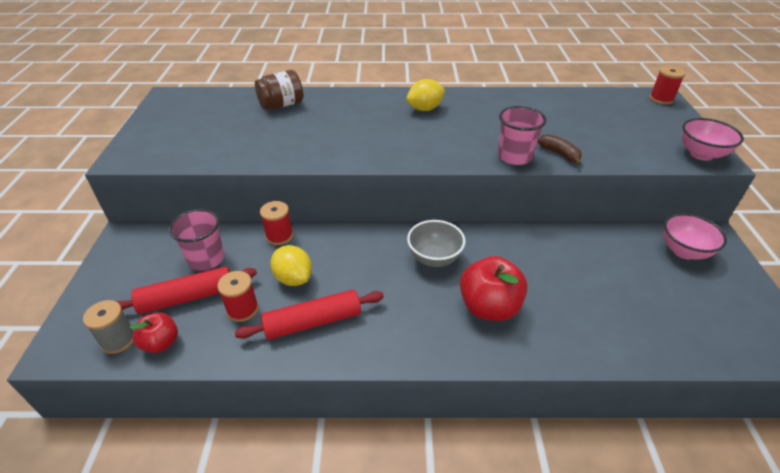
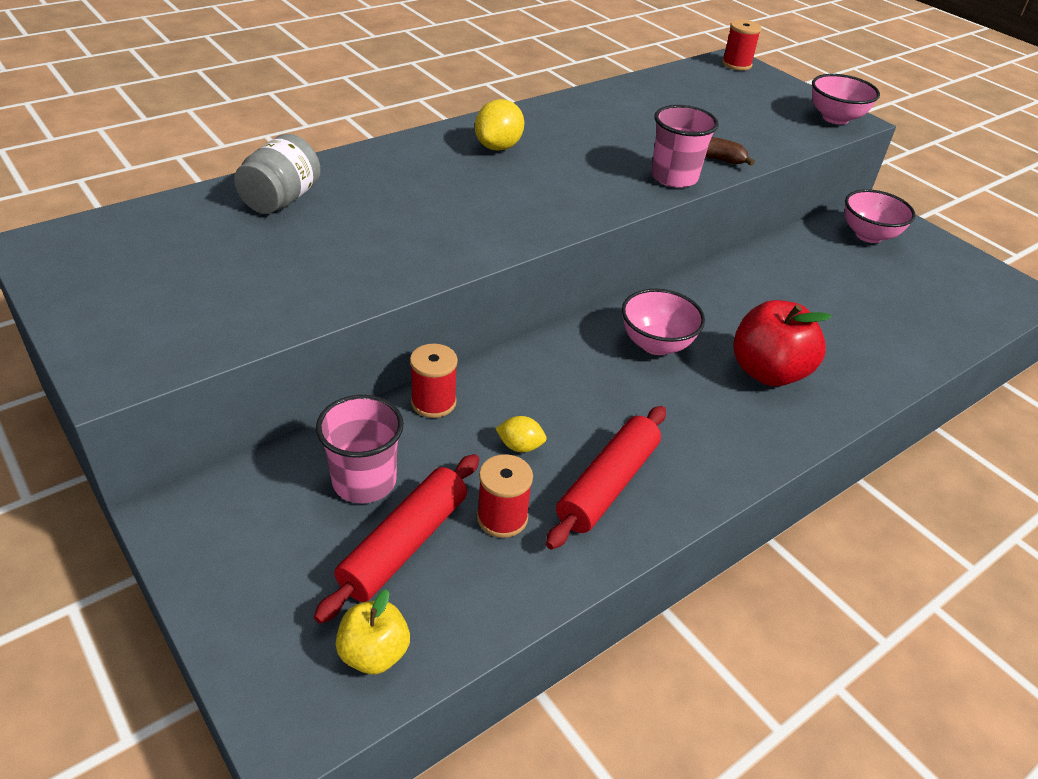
camera: 40 degrees left, 0 degrees up
(118, 340) = (374, 653): grey spool -> yellow apple
(161, 343) = (444, 619): red apple -> none
(281, 105) = (281, 200): brown jar -> grey jar
(293, 278) = (520, 446): yellow lemon -> yellow lemon, size x0.59
(434, 258) = (656, 344): grey bowl -> pink bowl

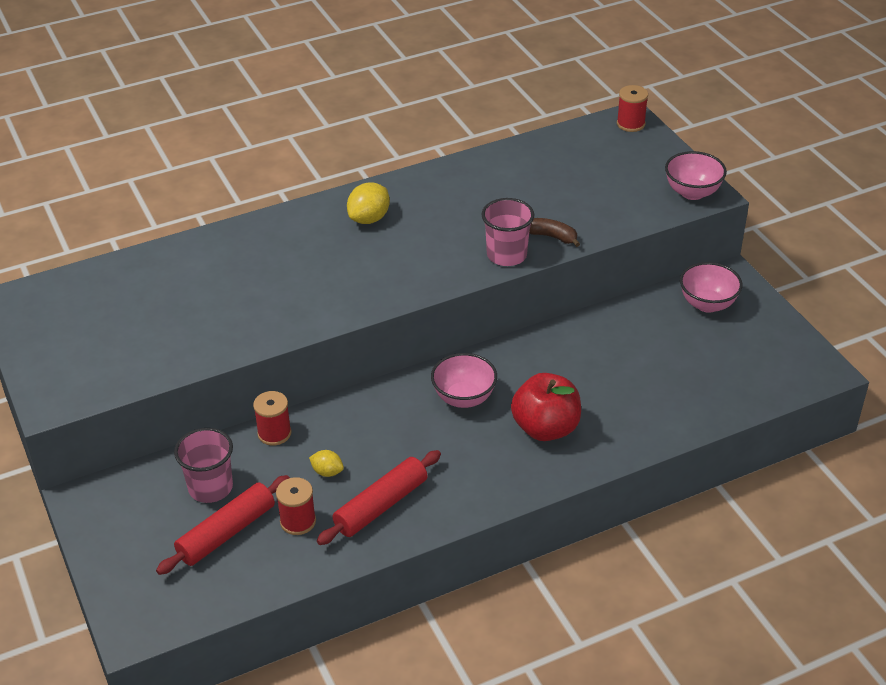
camera: 15 degrees right, 0 degrees up
(281, 200) = (184, 267): grey jar -> none
(374, 653) = (191, 597): yellow apple -> none

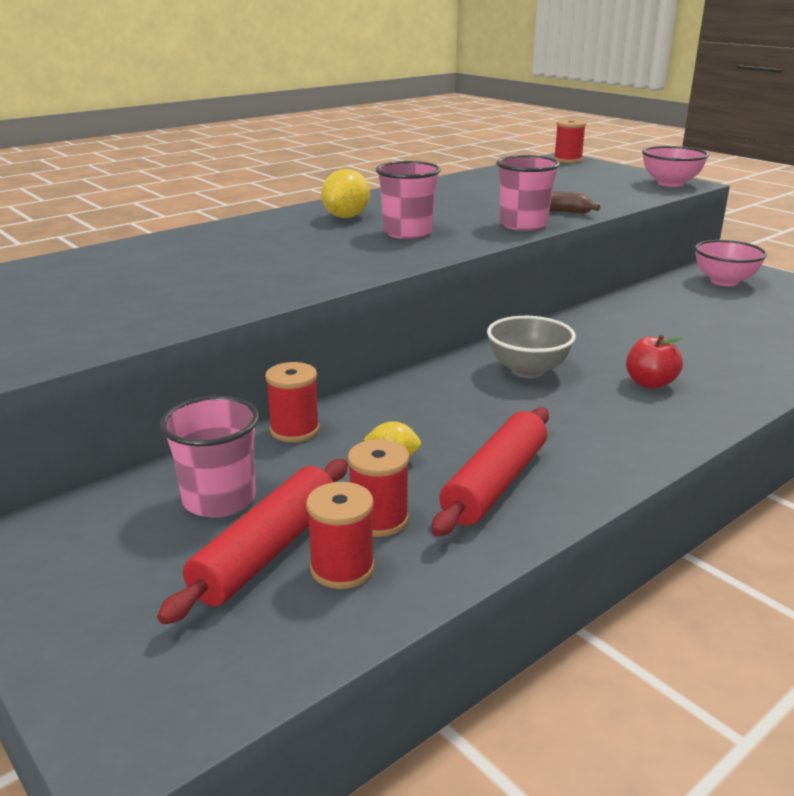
camera: 15 degrees left, 15 degrees down
(263, 553) = (342, 568): none -> red spool
(406, 255) = (407, 233): none -> pink cup
(464, 398) = (528, 370): pink bowl -> grey bowl
(545, 428) = (650, 383): red apple -> red apple, size x0.58

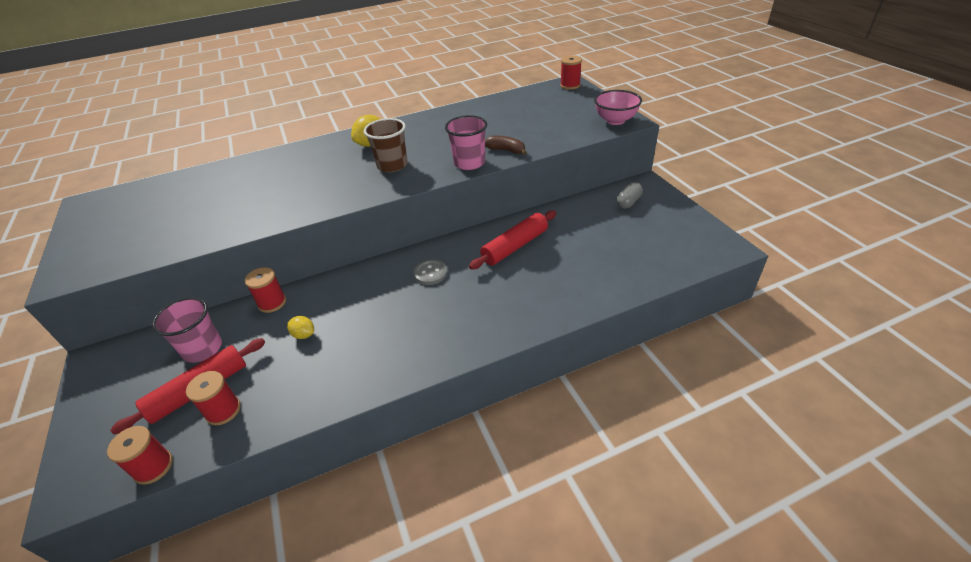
camera: 20 degrees right, 15 degrees up
(379, 519) = (264, 380): red spool -> red spool (153, 467)
(407, 233) = (392, 165): pink cup -> brown cup
(495, 483) = (340, 365): red rolling pin -> red rolling pin (515, 246)
(528, 370) = (430, 273): grey bowl -> grey button
(650, 383) = (494, 296): red apple -> none
(724, 281) = (628, 202): pink bowl -> grey capsule

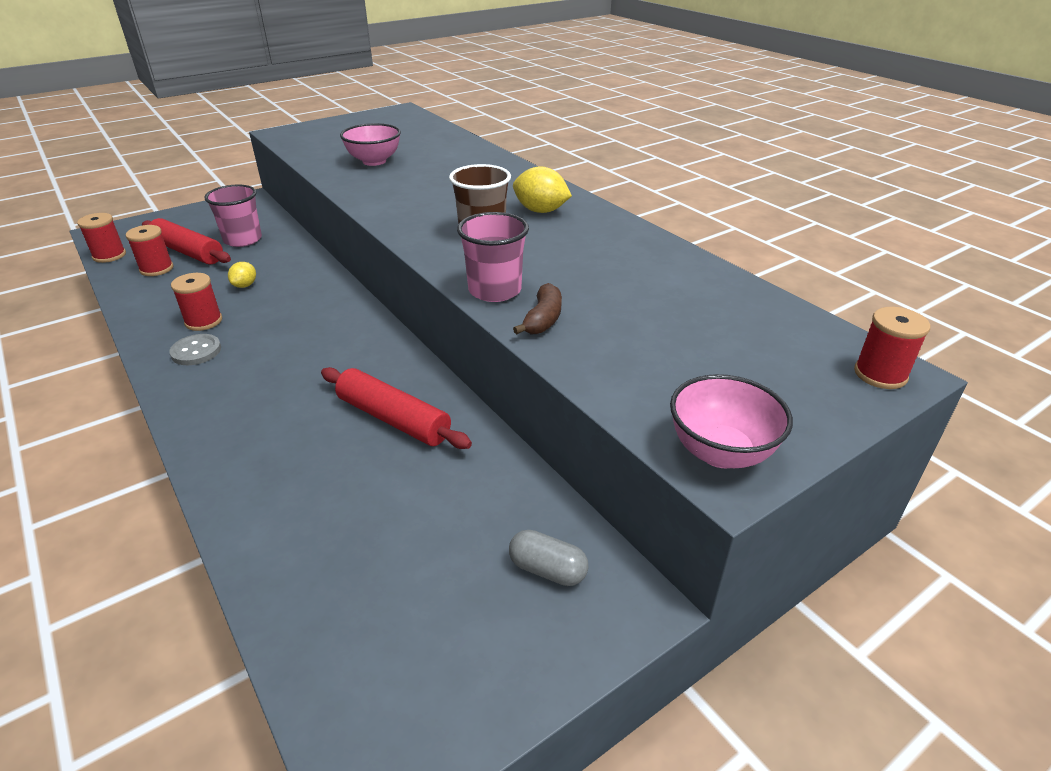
camera: 75 degrees right, 5 degrees down
(215, 213) = (374, 161): none -> pink bowl
(272, 303) = (302, 257): red spool -> red spool (203, 321)
(430, 273) = (337, 349): grey button -> grey button (196, 351)

